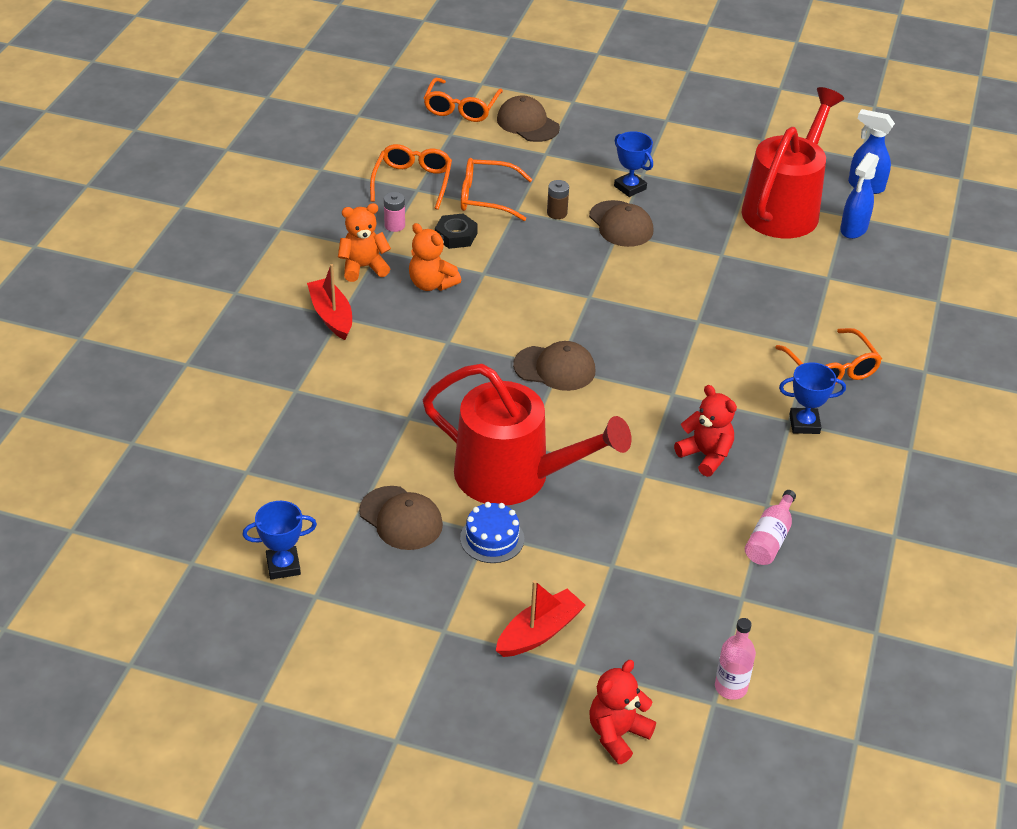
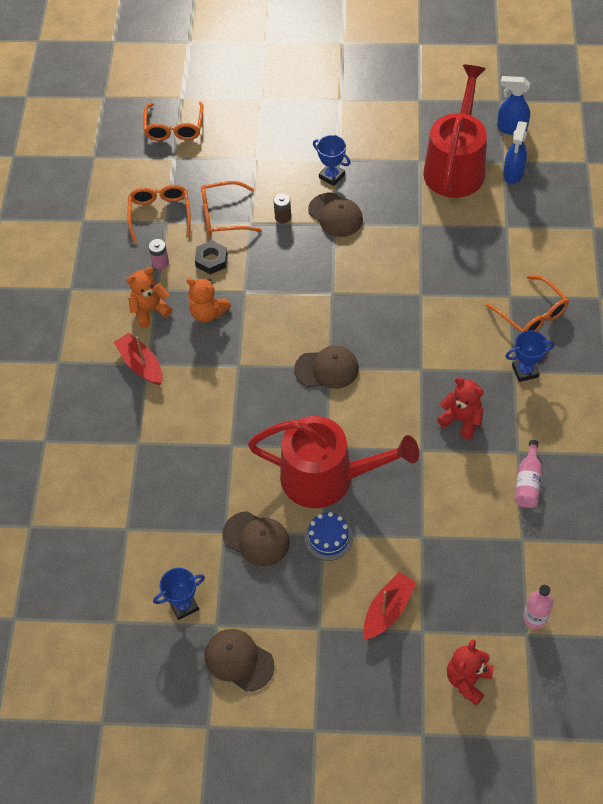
camera: 10 degrees left, 15 degrees up
(527, 123) = (232, 131): brown cap -> brown cap (239, 660)

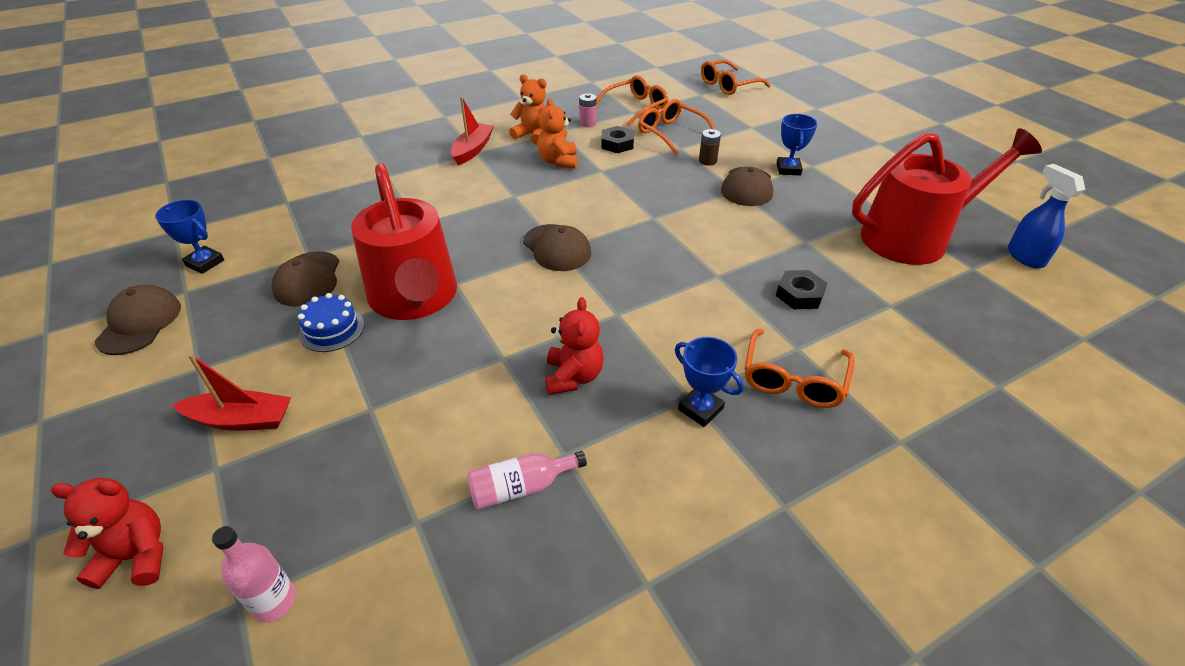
camera: 55 degrees right, 15 degrees down
(467, 264) = (799, 294): none -> black nut
(513, 174) = (968, 282): blue spray bottle -> none

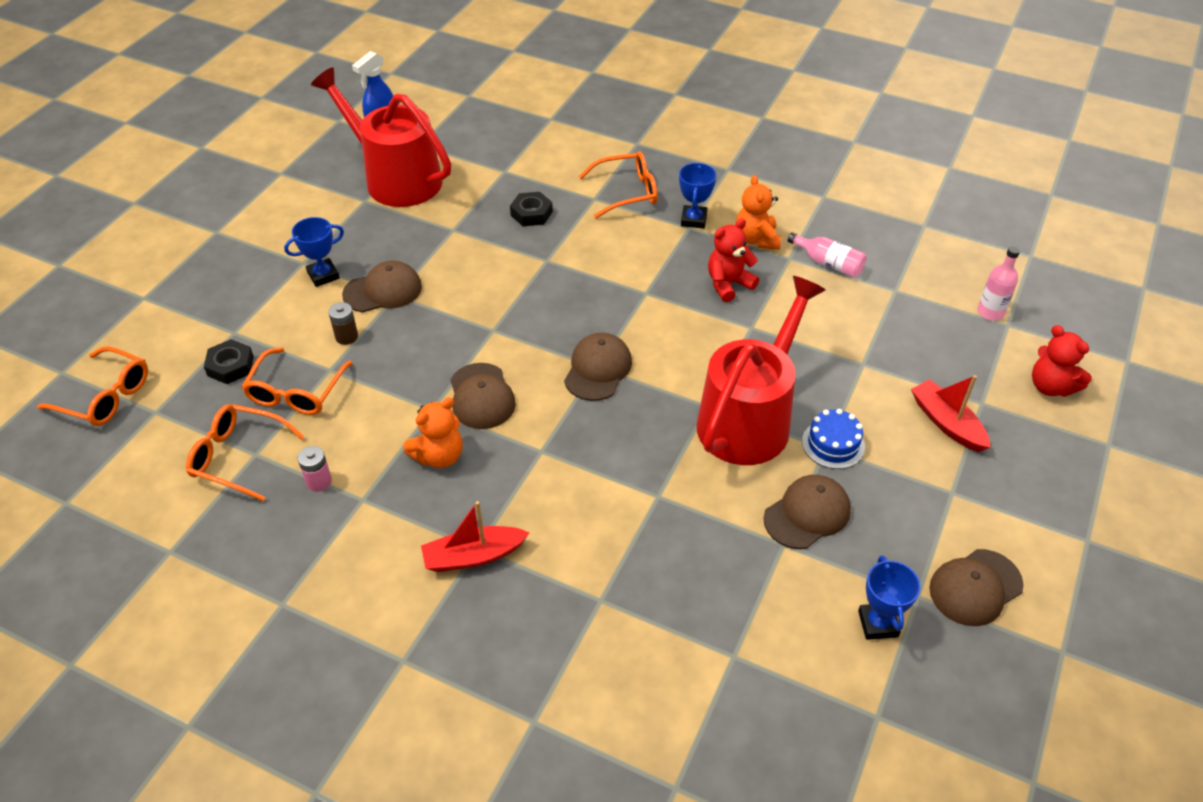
camera: 125 degrees left, 5 degrees up
(533, 135) = (390, 518): orange teddy bear -> orange teddy bear (756, 239)
(590, 191) = (481, 396): none -> brown cap
(617, 144) = (358, 426): black nut -> black nut (230, 366)

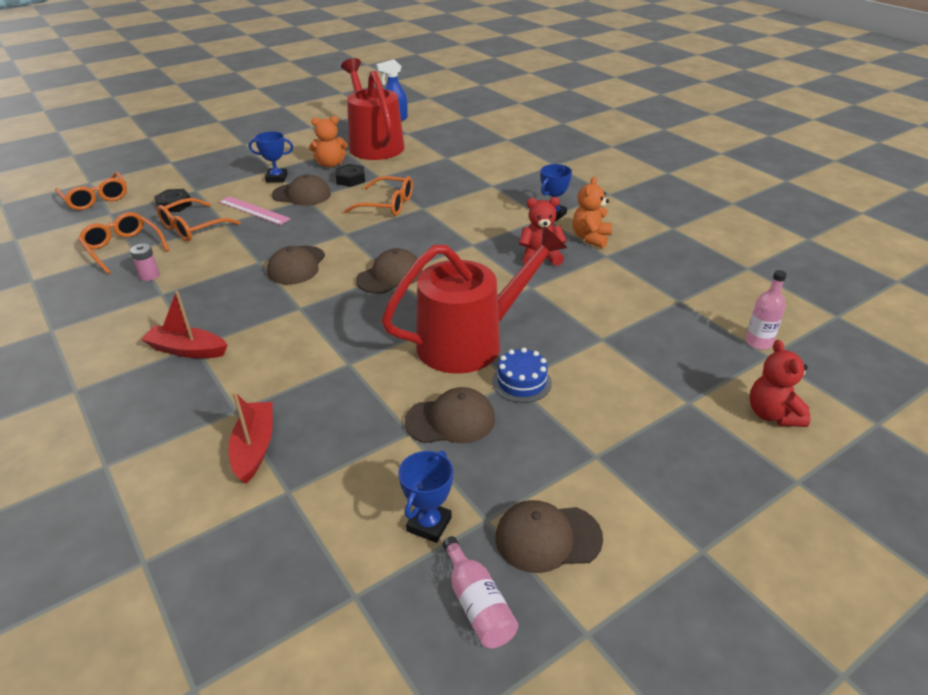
camera: 30 degrees right, 10 degrees down
(346, 337) = (253, 210): brown battery -> pink ruler
(439, 456) = (233, 287): orange teddy bear -> orange teddy bear (330, 164)
(531, 213) = (440, 182): black nut -> black nut (350, 179)
(627, 192) = (519, 188): orange glasses -> orange glasses (387, 205)
(828, 263) = (636, 268): pink bottle -> pink bottle (477, 604)
(947, 423) = (640, 404): red boat -> red boat (254, 448)

